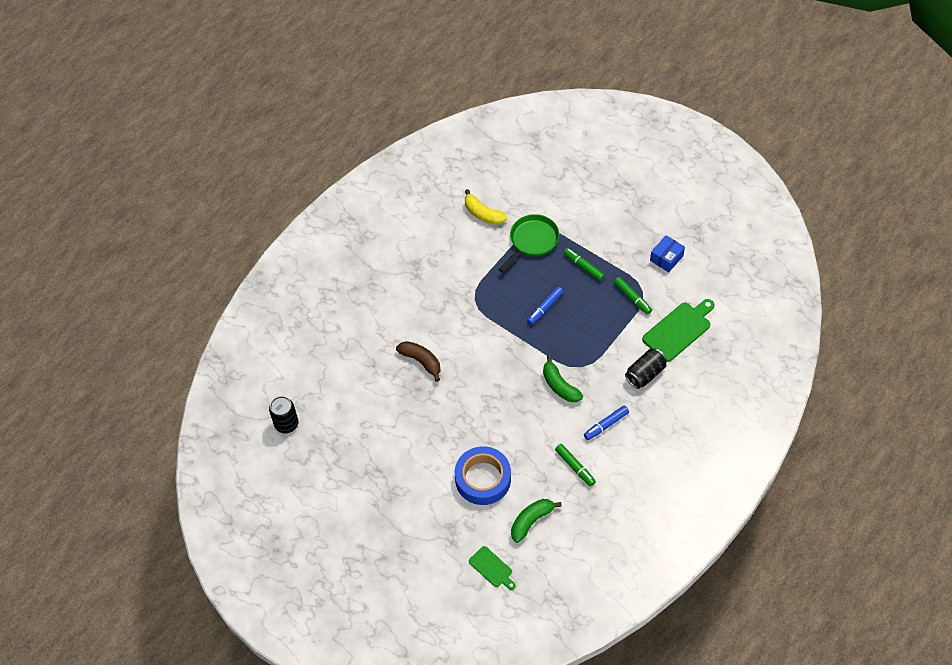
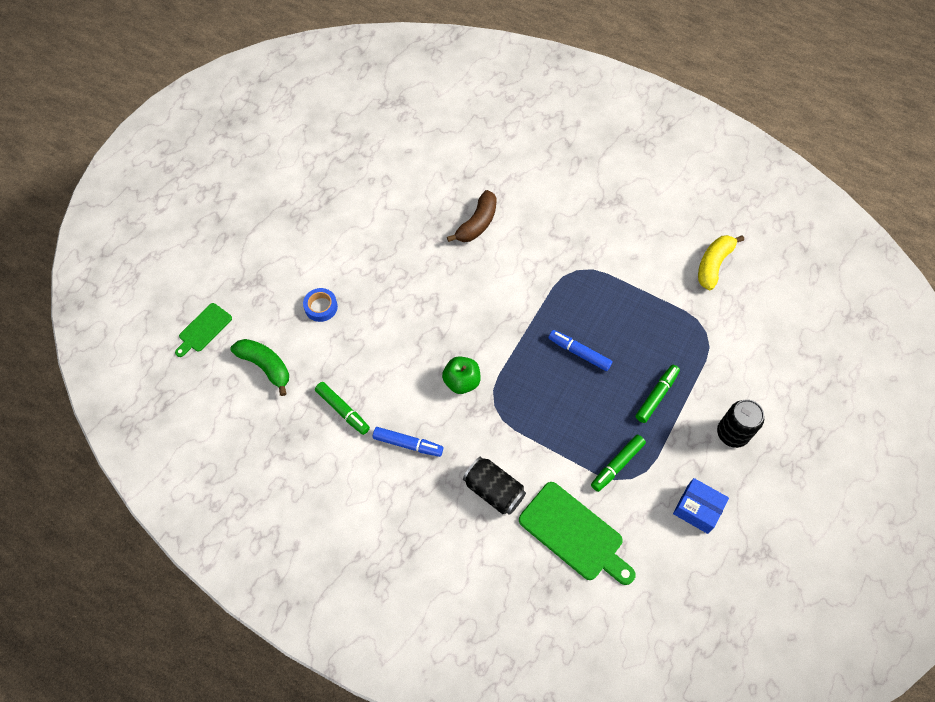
camera: 80 degrees right, 5 degrees up
(286, 424) = (380, 108): black can -> black can (732, 433)
(483, 479) = (321, 307): blue tape -> blue tape, size x0.47
(532, 241) = (684, 327): green pan -> none
(559, 385) = (461, 381): green banana -> green apple
(575, 467) = (343, 410): green marker -> green marker turned 90 degrees counterclockwise
(606, 425) = (408, 444): blue marker -> blue marker turned 150 degrees clockwise

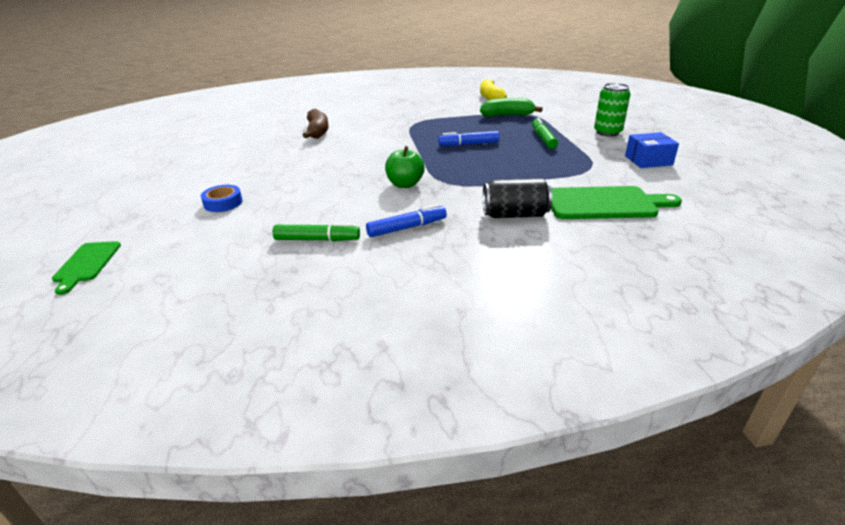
camera: 40 degrees left, 30 degrees down
(265, 366) = (195, 253): green banana -> green banana (507, 115)
(617, 465) = (572, 167): green marker -> none
(732, 433) = (607, 132): black can -> green can

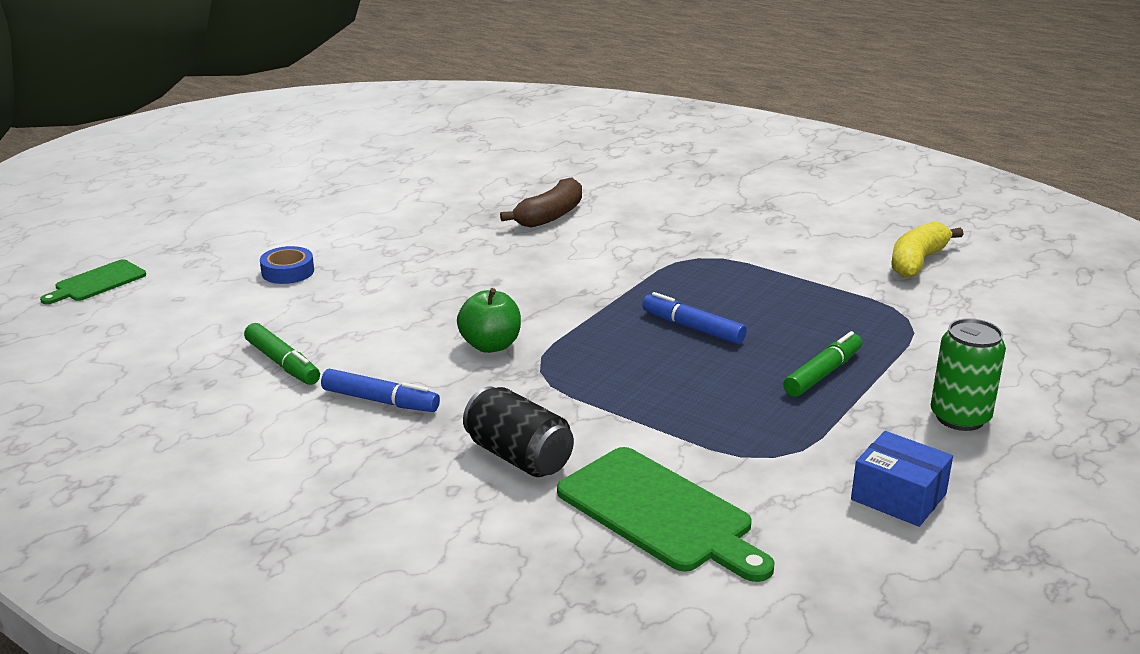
camera: 45 degrees right, 5 degrees down
(507, 115) = (866, 307): green banana -> none

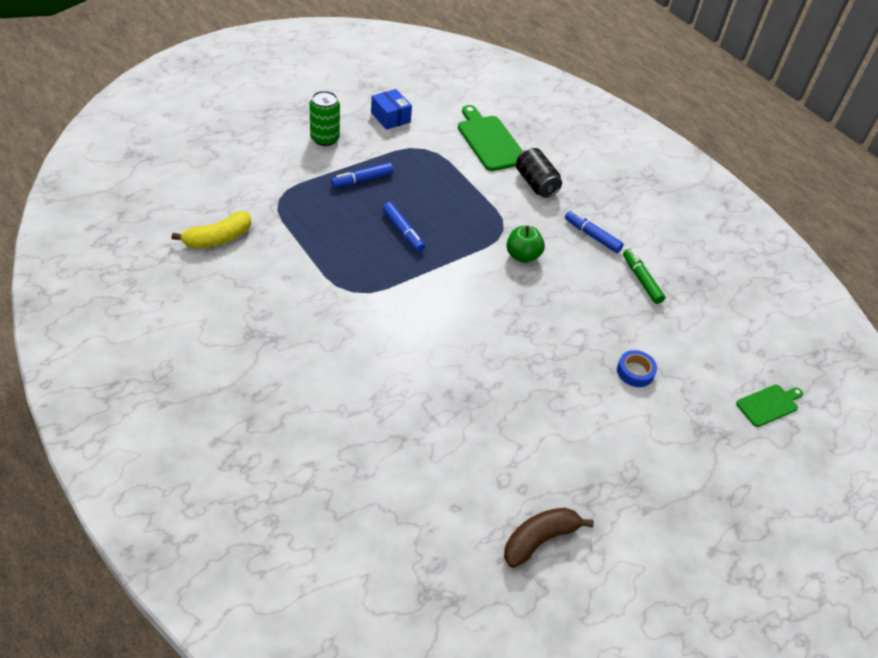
camera: 165 degrees left, 20 degrees up
(550, 216) = (423, 379): brown banana -> brown banana (539, 539)
(823, 374) = (362, 180): green marker -> blue marker

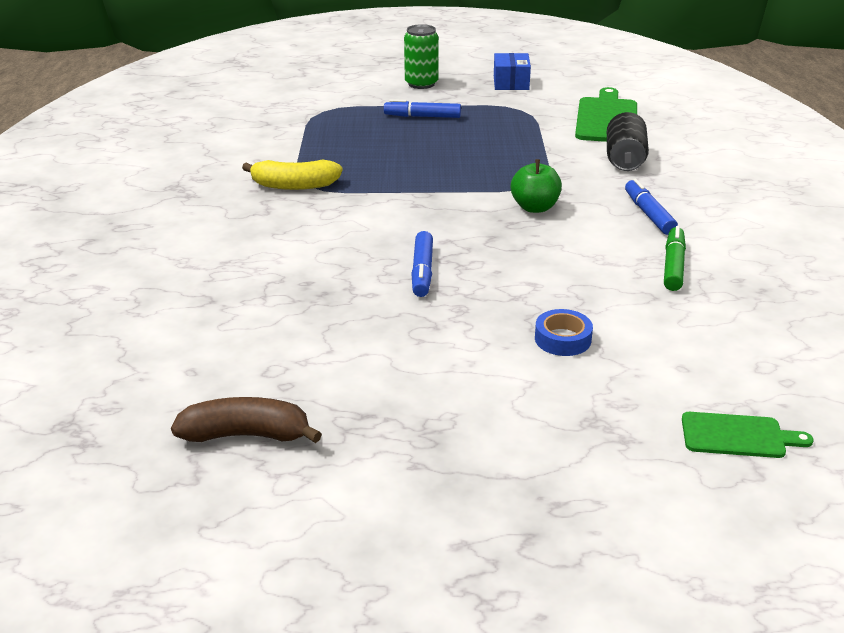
camera: 40 degrees right, 15 degrees down
(218, 239) = (231, 123): yellow banana -> yellow banana (294, 185)
(403, 231) = (418, 158): blue marker -> blue marker (422, 271)

